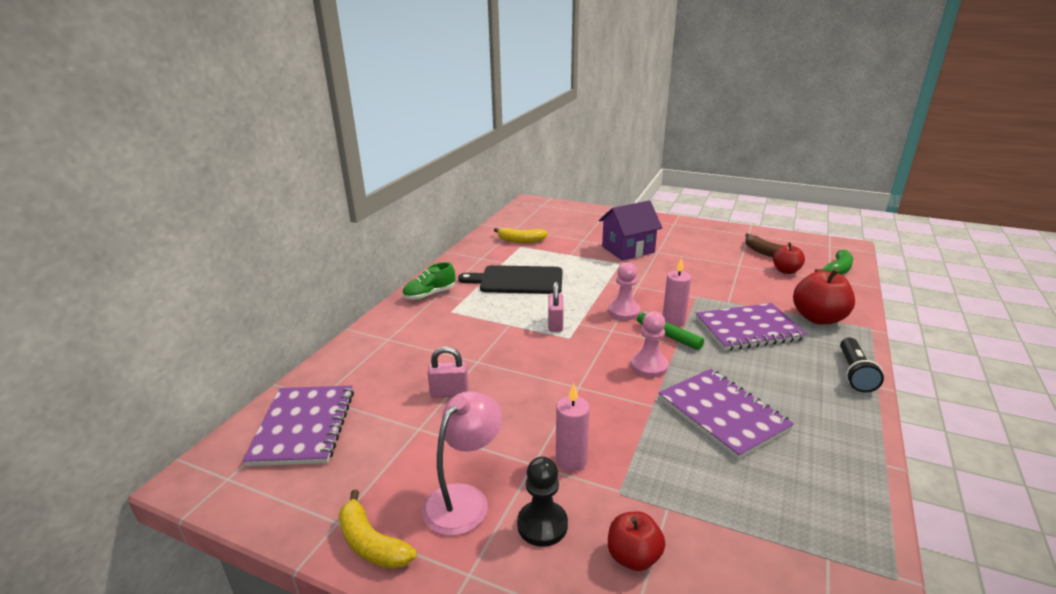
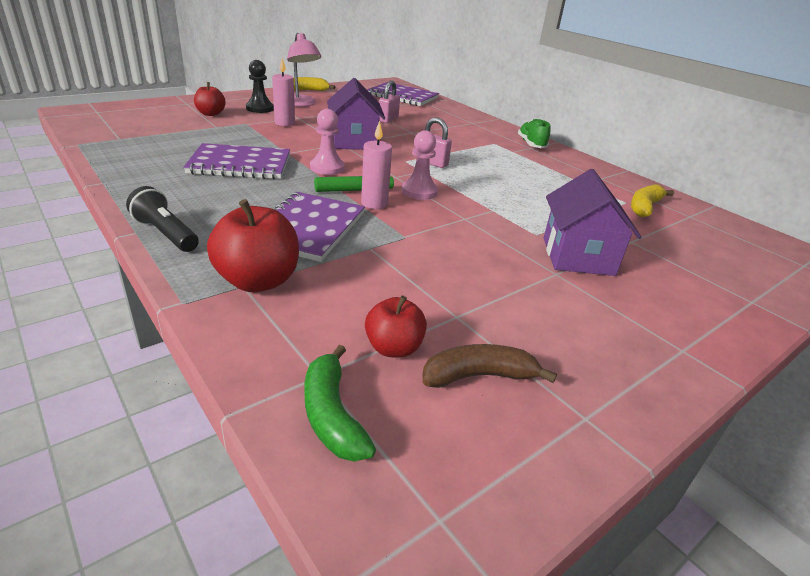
camera: 115 degrees right, 5 degrees up
(517, 280) = (532, 176): black cutting board -> none
(560, 382) = (354, 141): none -> purple house

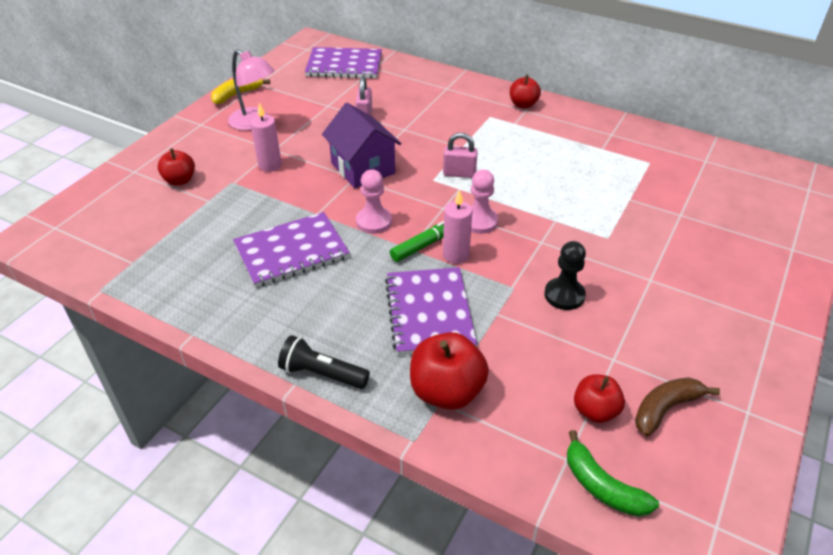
camera: 20 degrees left, 10 degrees up
(260, 108) = (221, 149): black pawn -> black pawn (564, 295)
(531, 144) = (523, 104): green shoe -> red apple
(577, 256) = (653, 252): purple house -> none
(644, 207) = (666, 163): yellow banana -> none

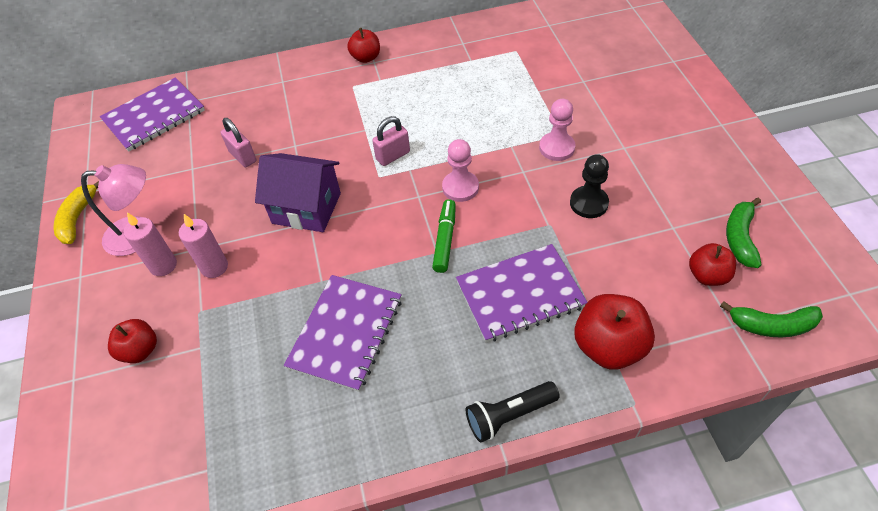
camera: 40 degrees left, 10 degrees up
(374, 221) = (379, 250): pink pawn -> pink pawn (557, 148)
(429, 312) = (520, 294): purple notebook -> purple notebook turned 60 degrees counterclockwise
(456, 255) = (479, 230): pink candle -> pink candle (163, 265)
(665, 409) = (740, 238): brown banana -> green banana

